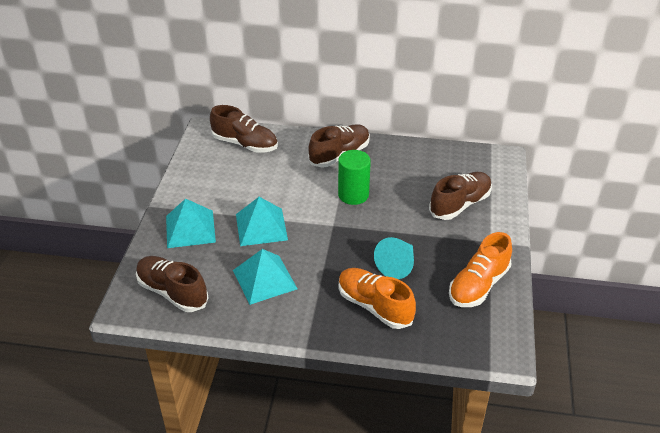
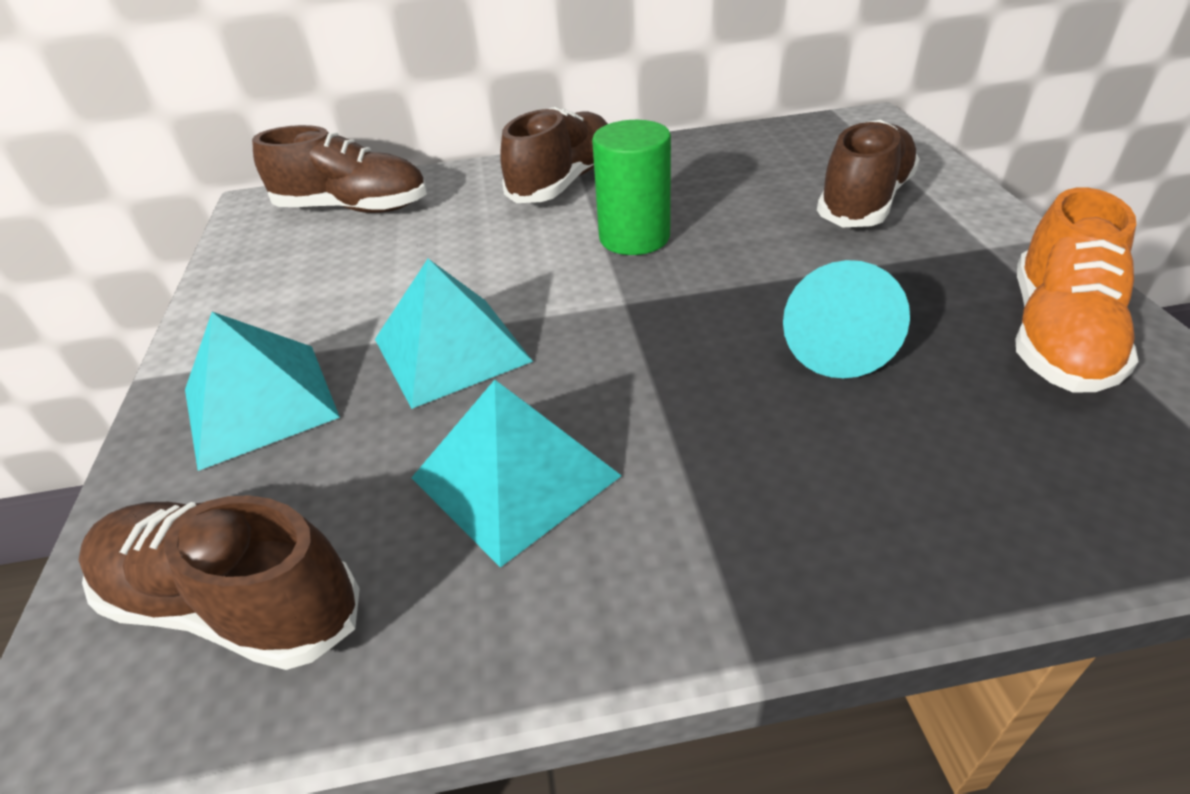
camera: 15 degrees left, 0 degrees up
(374, 306) = (859, 460): orange shoe -> none

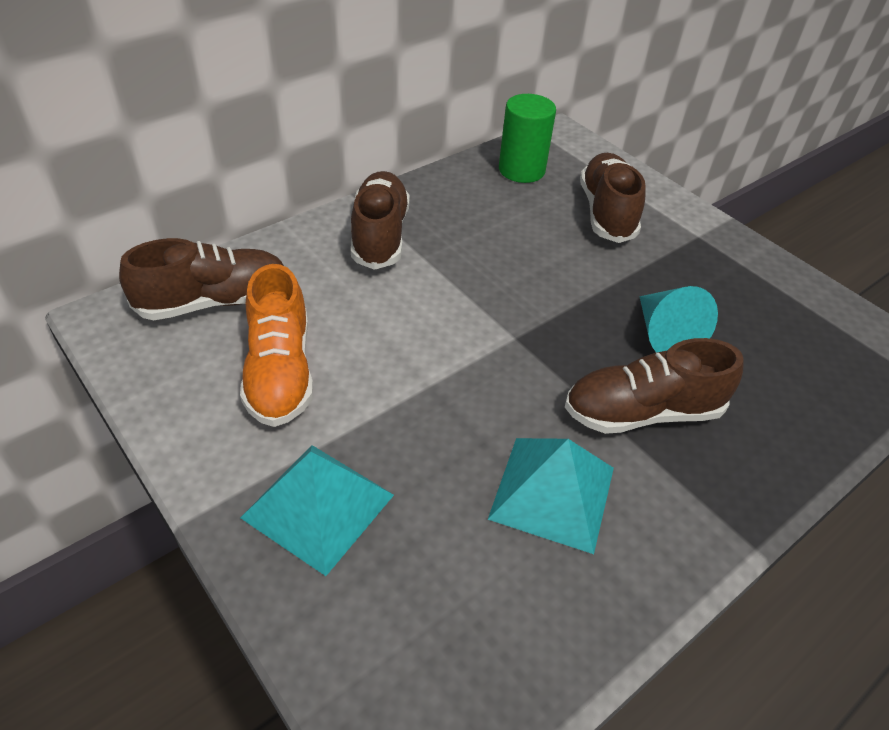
camera: 35 degrees left, 5 degrees up
(233, 603) = (452, 651): brown shoe -> brown shoe (642, 412)
(451, 350) = (426, 413): turquoise pyramid -> none
(634, 237) = (478, 278): green cylinder -> green cylinder (521, 170)
(1056, 336) = (769, 295): orange shoe -> orange shoe (280, 372)

